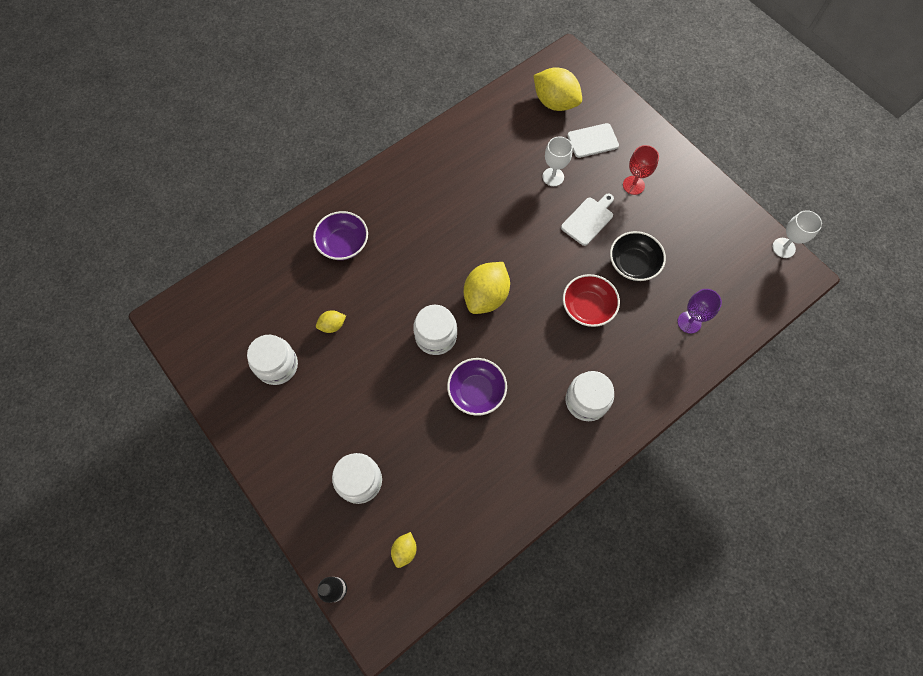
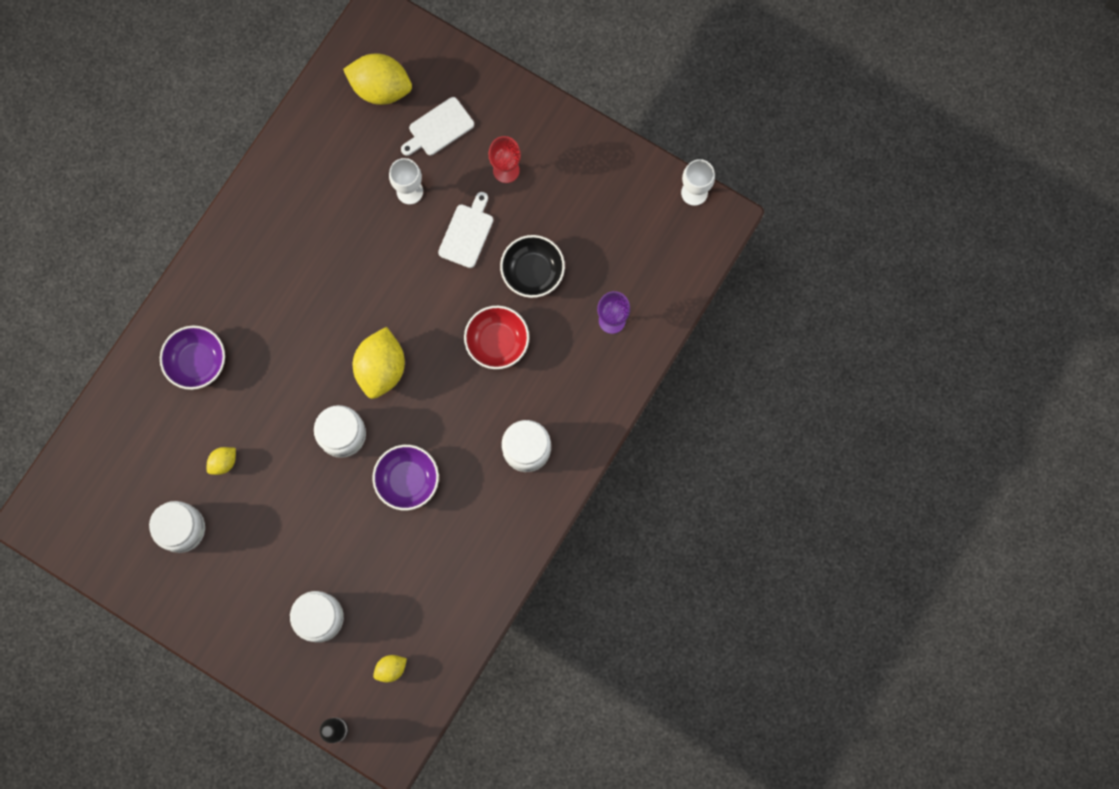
camera: 20 degrees left, 10 degrees up
(404, 550) = (391, 668): yellow lemon -> yellow lemon turned 60 degrees clockwise

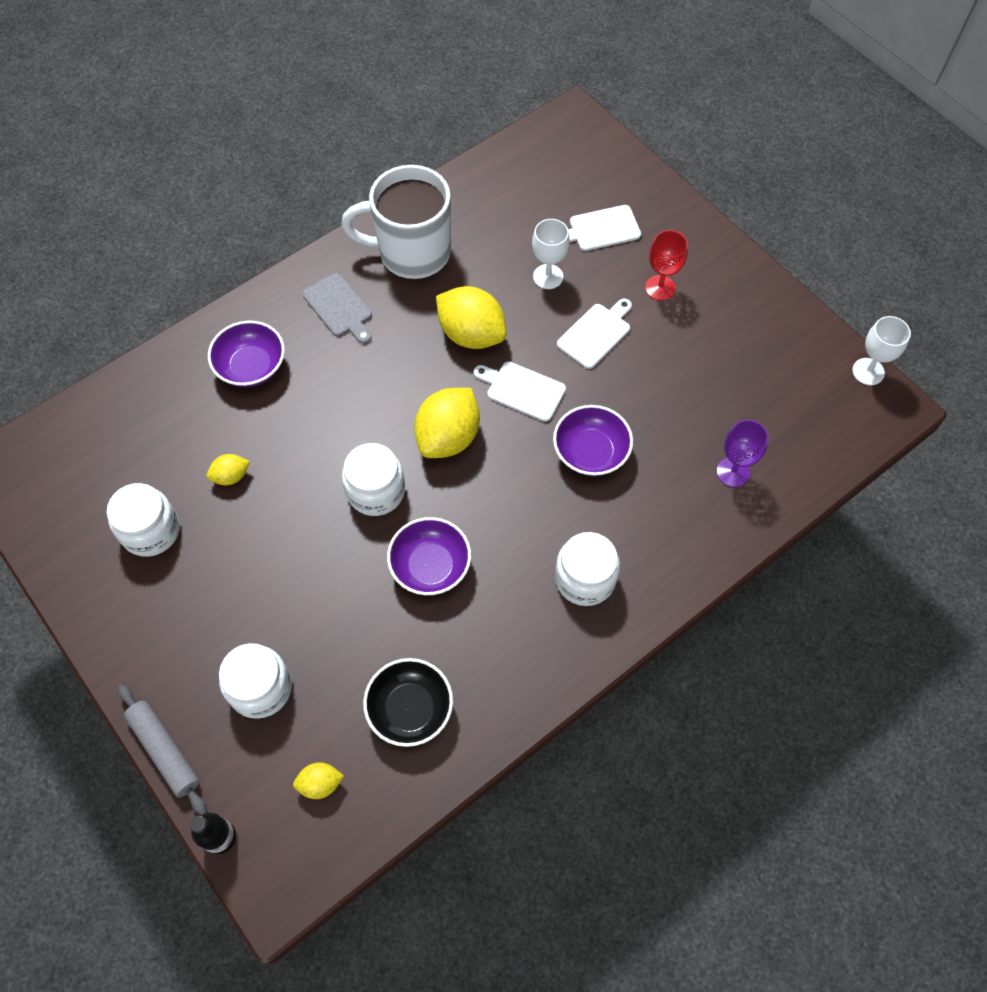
camera: 20 degrees right, 15 degrees down
(247, 282) = (339, 307): none -> grey cutting board
(270, 686) = (165, 750): none -> grey rolling pin
(287, 207) = (412, 253): none -> white mug
(381, 88) = (554, 178): yellow lemon -> yellow lemon (471, 334)
(425, 306) = (522, 390): none -> white cutting board
(497, 342) = (590, 452): red bowl -> purple bowl
(532, 272) = (656, 393): black bowl -> black bowl (410, 709)

